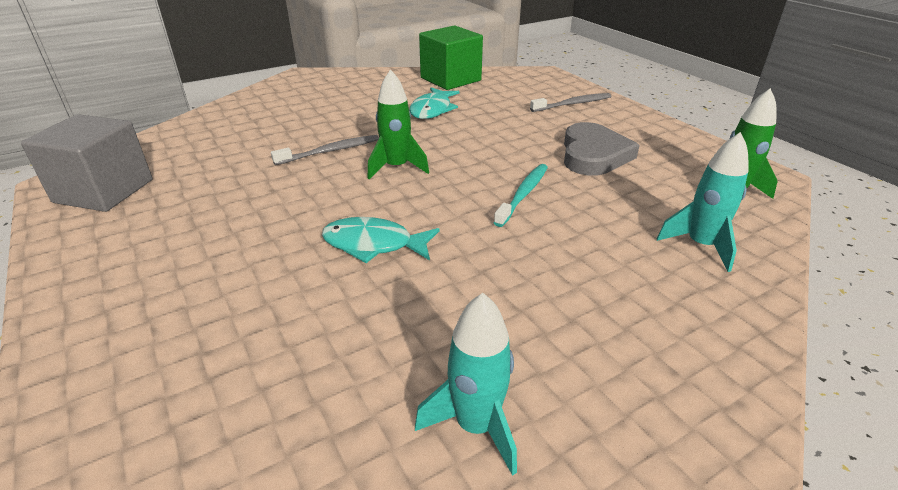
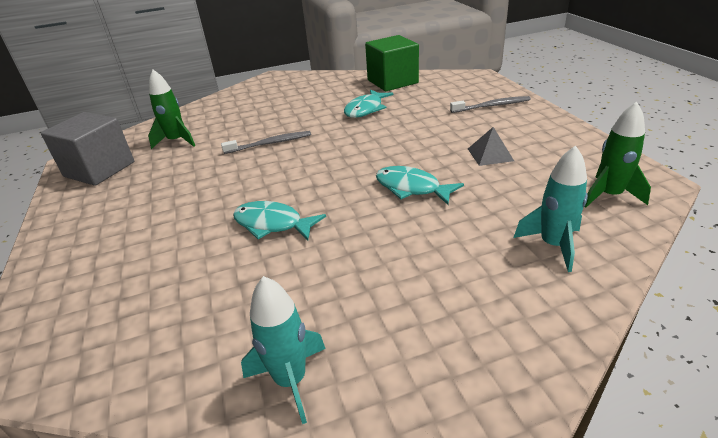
camera: 15 degrees right, 0 degrees up
(396, 168) = (316, 160): green rocket -> green rocket (177, 141)
(523, 194) = (412, 188): turquoise toothbrush -> turquoise fish
(593, 155) = (490, 154): grey heart -> grey pyramid

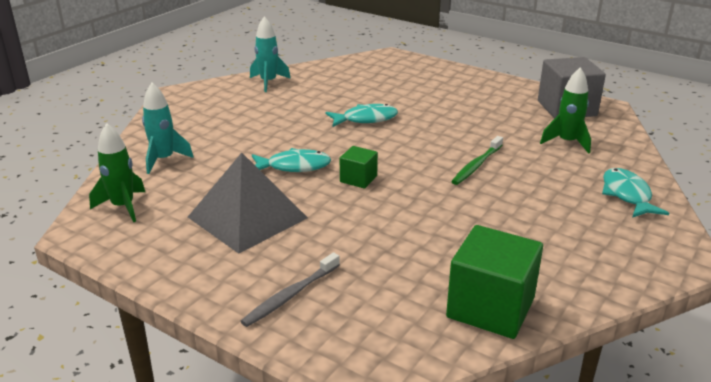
camera: 140 degrees right, 5 degrees down
(270, 143) = (476, 165): grey toothbrush -> green toothbrush
(365, 109) = (448, 237): turquoise fish -> turquoise fish (627, 195)
(370, 159) = (358, 179): none -> green cube
(490, 154) = (247, 217): grey pyramid -> grey pyramid, size x2.15

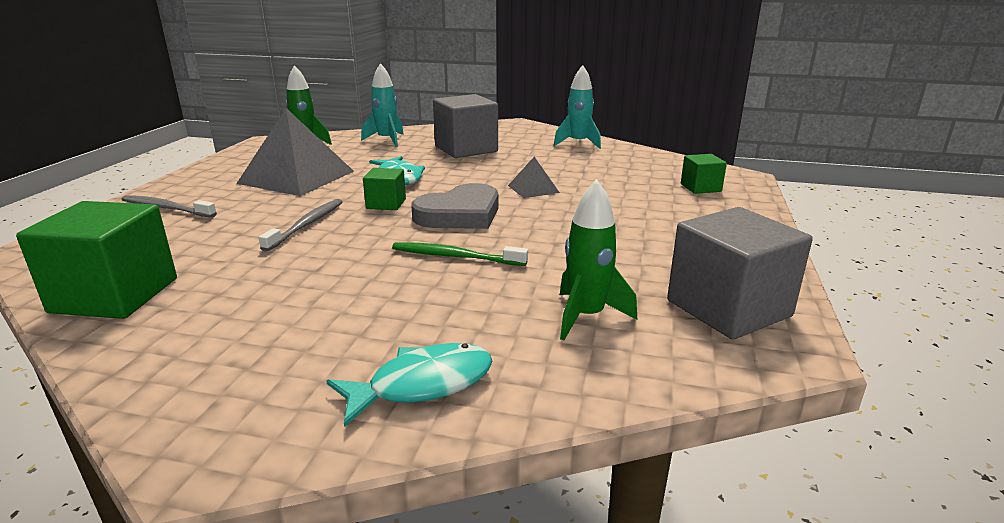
camera: 70 degrees right, 5 degrees down
(237, 127) = (466, 149): none -> grey cube
(365, 119) = (533, 189): turquoise fish -> grey pyramid
(385, 217) = (307, 225): none -> grey toothbrush
(401, 153) = (460, 214): none -> grey heart
(402, 70) = (700, 188): none -> green cube

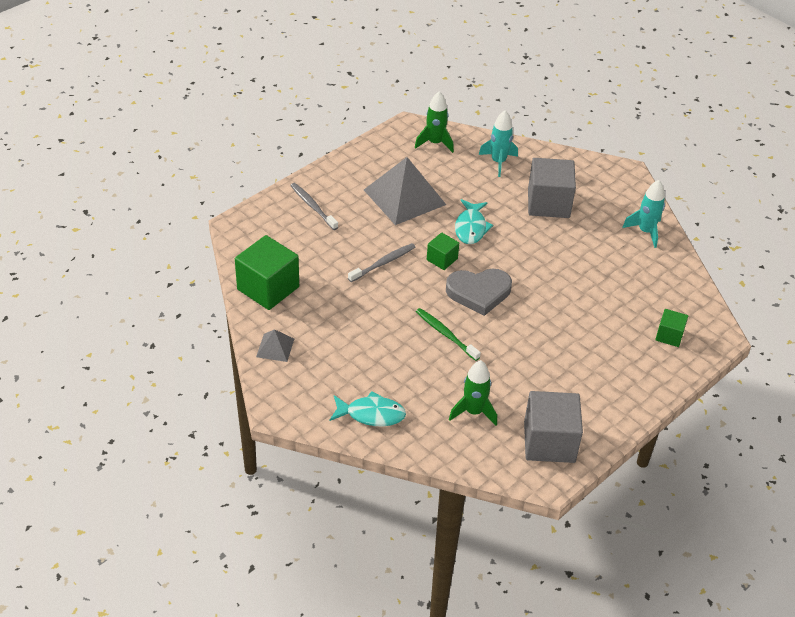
camera: 30 degrees right, 20 degrees up
(533, 189) = (550, 284): grey pyramid -> grey pyramid (275, 347)

